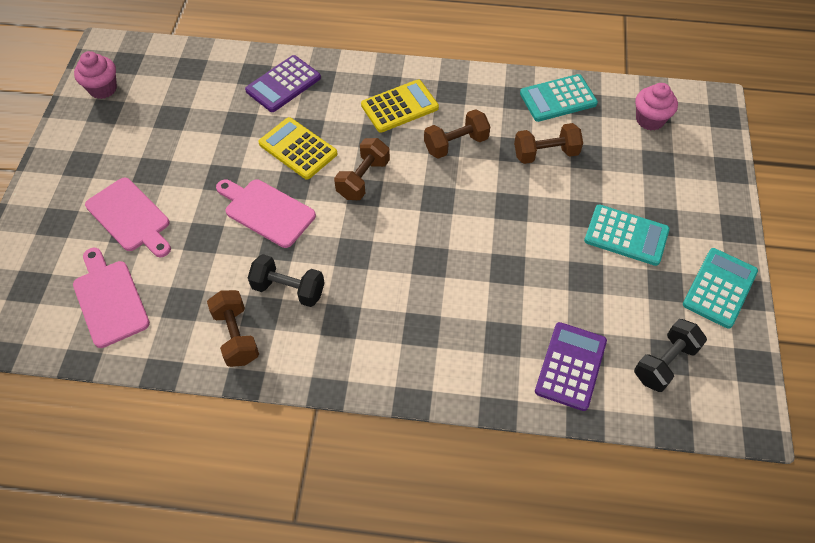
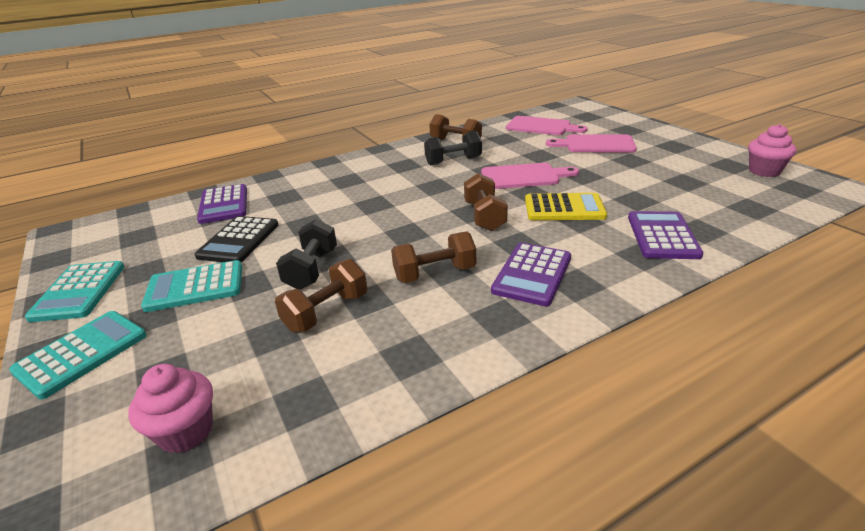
camera: 145 degrees right, 25 degrees down
(399, 107) = (532, 274): yellow calculator -> purple calculator
(456, 144) = (434, 273): brown dumbbell -> brown dumbbell turned 45 degrees clockwise
(558, 98) = (353, 384): turquoise calculator -> turquoise calculator (82, 353)
(575, 281) = (239, 240): none -> black calculator
(664, 363) = (142, 232): black dumbbell -> black dumbbell (312, 269)

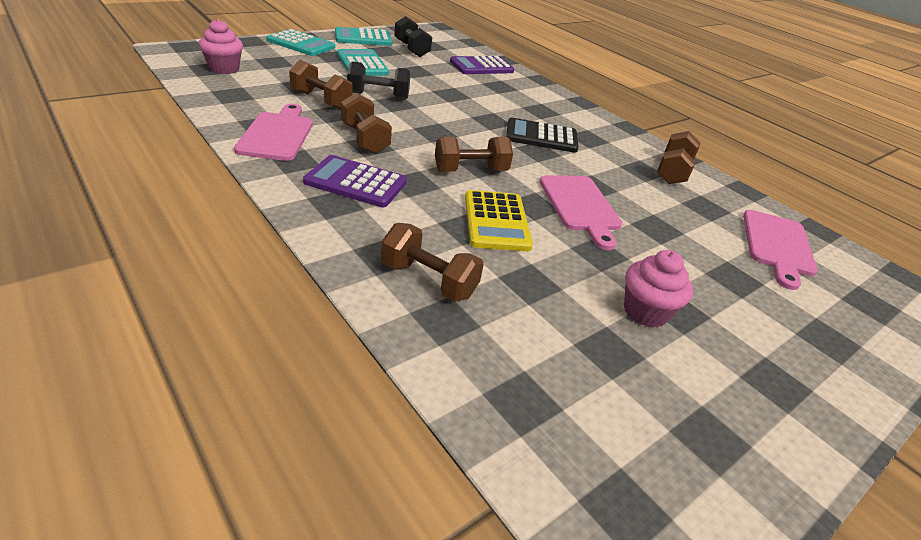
camera: 75 degrees right, 5 degrees up
(239, 240) = (424, 73): black calculator -> black calculator (541, 136)
(453, 161) = (610, 165): black dumbbell -> black dumbbell (412, 49)
(596, 144) = (729, 286): pink cutting board -> pink cutting board (277, 134)
(662, 236) = (428, 280): purple calculator -> brown dumbbell
(764, 171) = (699, 485): pink cupcake -> pink cupcake (645, 312)

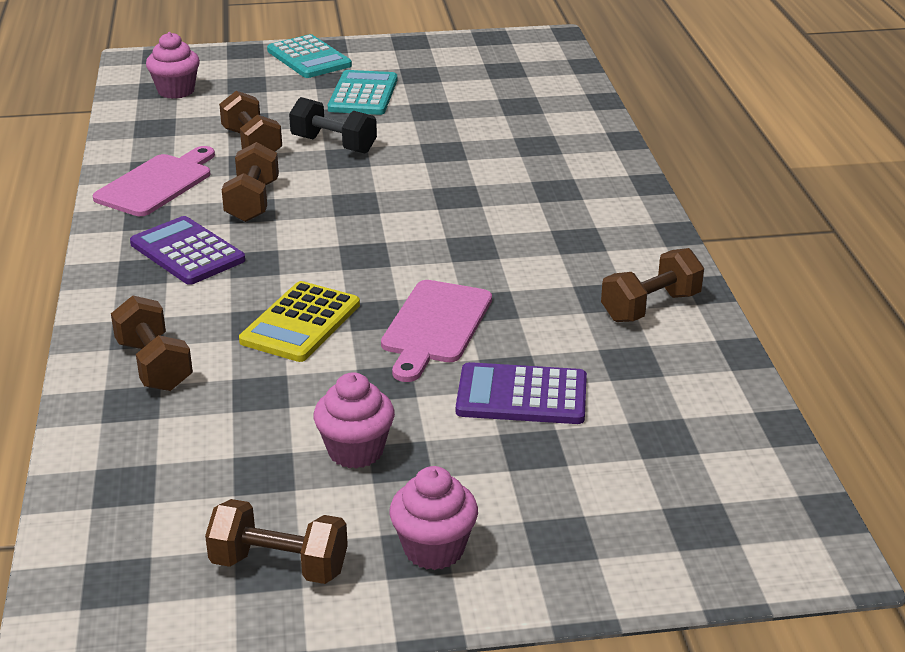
camera: 35 degrees right, 5 degrees down
(363, 38) = (410, 51): turquoise calculator -> none
(412, 49) = (466, 74): black dumbbell -> none
(470, 171) = (341, 259): brown dumbbell -> brown dumbbell (279, 566)
(481, 66) = (548, 110): purple calculator -> purple calculator (521, 395)
(541, 136) = (503, 228): black calculator -> none
(777, 245) = (668, 430): pink cutting board -> none
(782, 375) = (434, 549): none -> pink cupcake

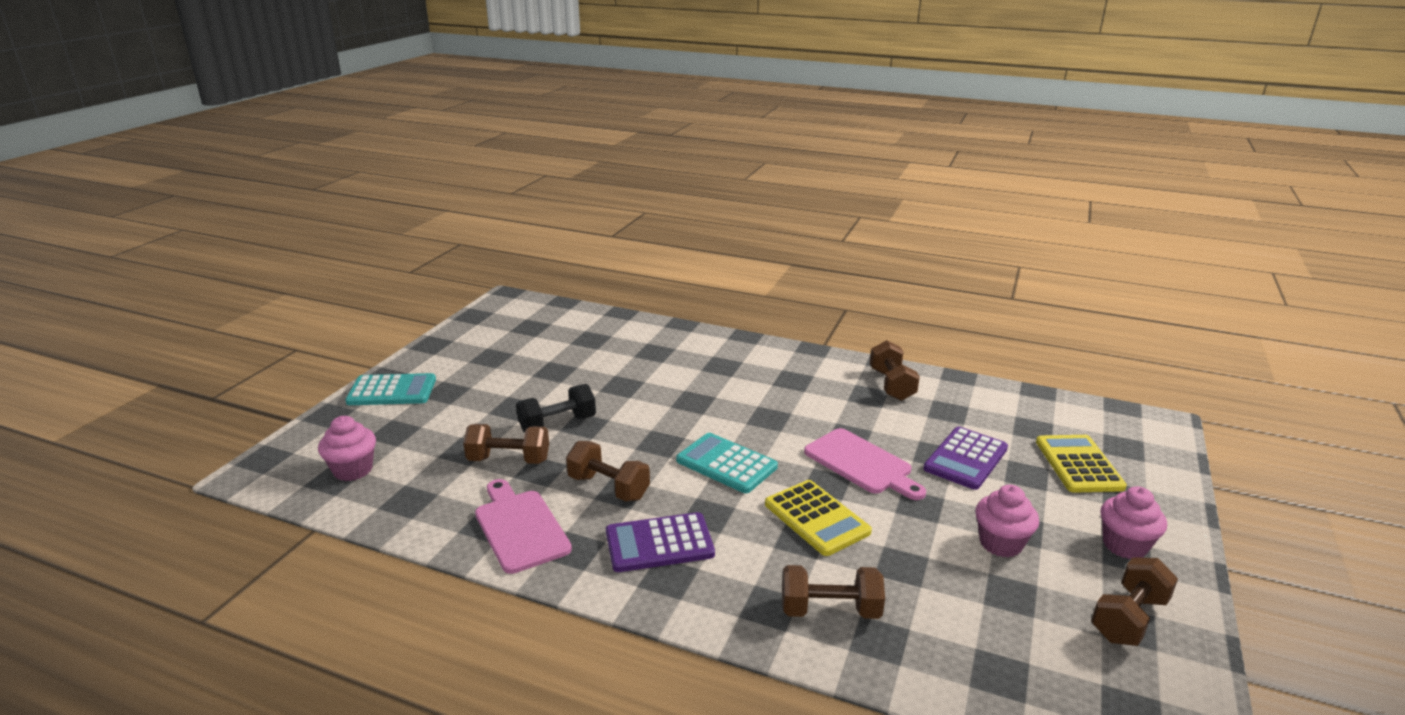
camera: 60 degrees left, 5 degrees down
(363, 94) = (491, 388): turquoise calculator -> turquoise calculator (726, 464)
(603, 489) = (1078, 464): none -> yellow calculator

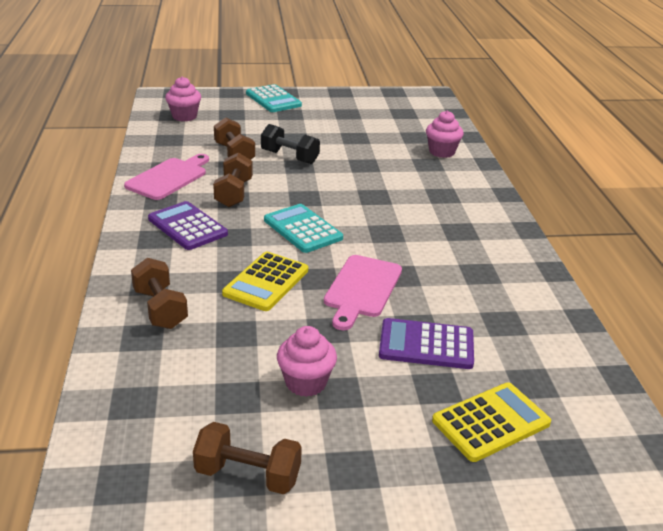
camera: 60 degrees right, 5 degrees up
(726, 464) = (303, 229): turquoise calculator -> turquoise calculator turned 45 degrees counterclockwise
(891, 385) = (514, 282): brown dumbbell -> none
(1124, 545) = (366, 466): pink cupcake -> pink cupcake (442, 152)

